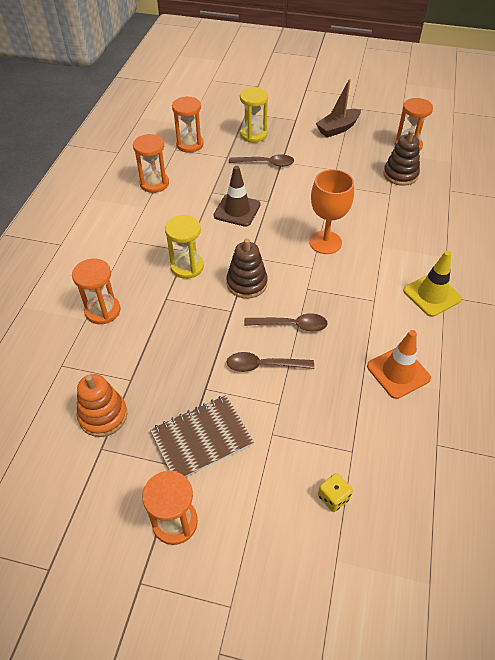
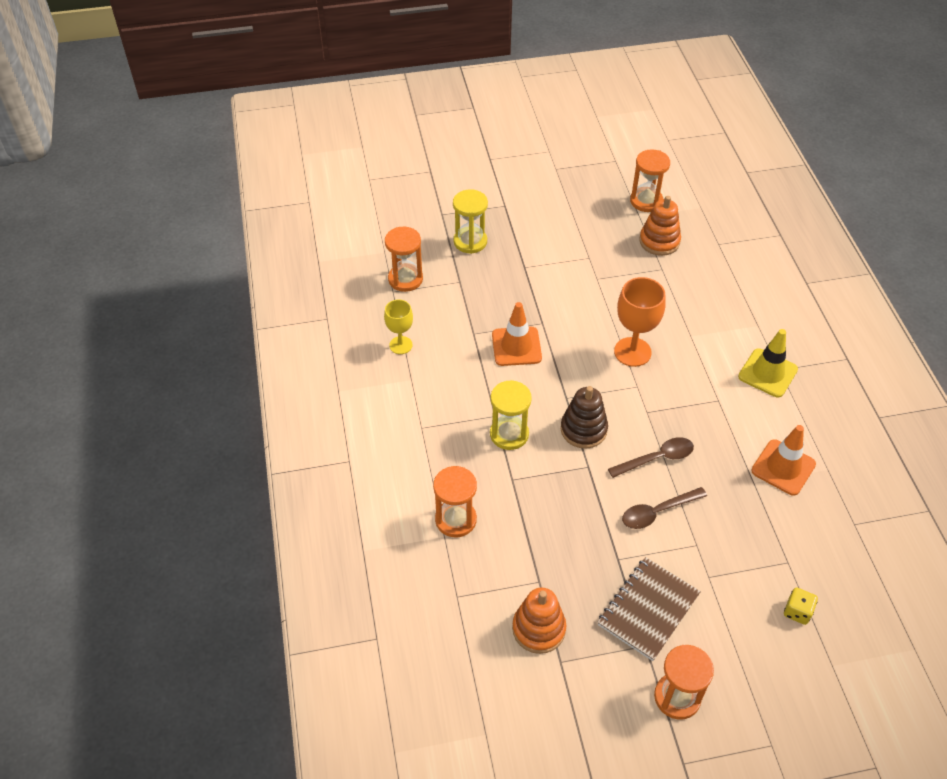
camera: 25 degrees left, 0 degrees up
(154, 183) = (401, 345): orange hourglass -> yellow goblet
(237, 210) = (516, 346): brown traffic cone -> orange traffic cone
(266, 163) = (509, 275): brown spoon -> none
(337, 128) = (558, 203): brown boat -> none
(400, 175) = (659, 241): brown stacking toy -> orange stacking toy

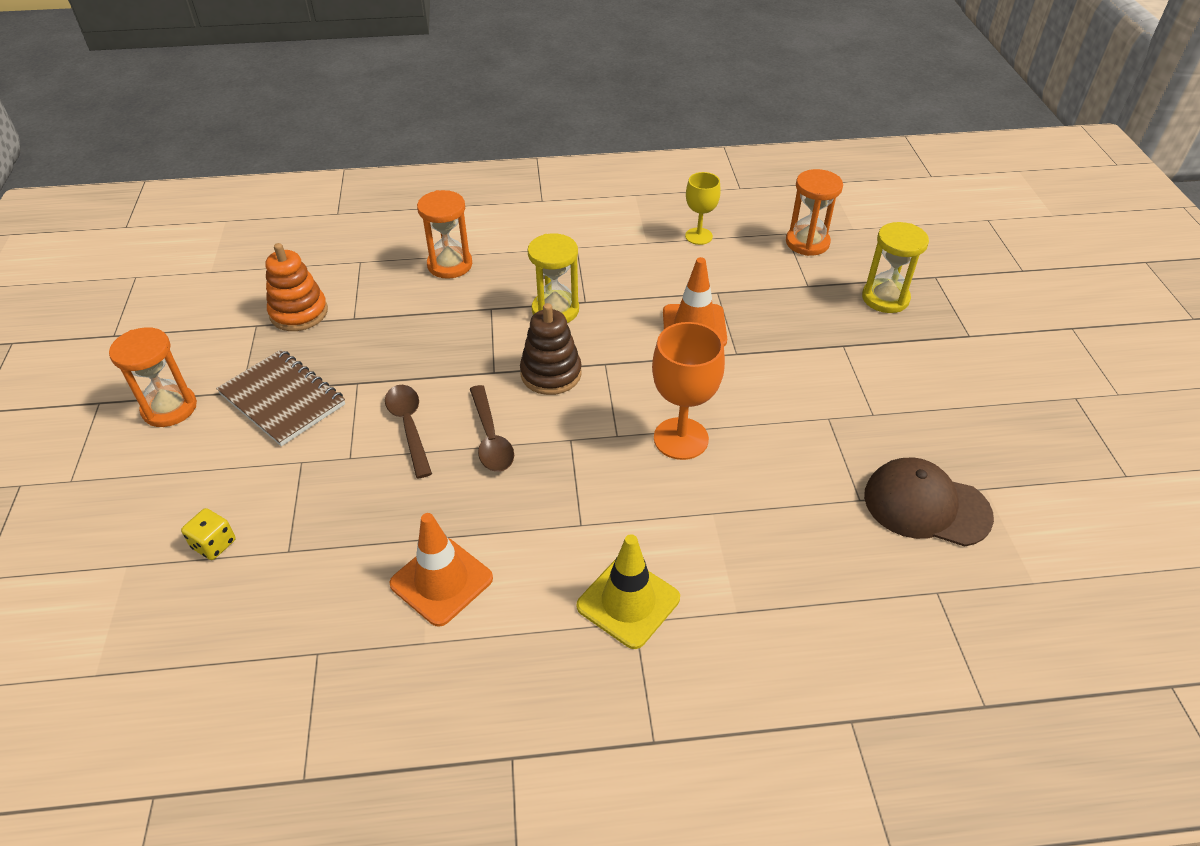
camera: 95 degrees right, 5 degrees down
(646, 201) = (1027, 503): orange hourglass -> none
(659, 241) = (926, 506): orange stacking toy -> brown cap

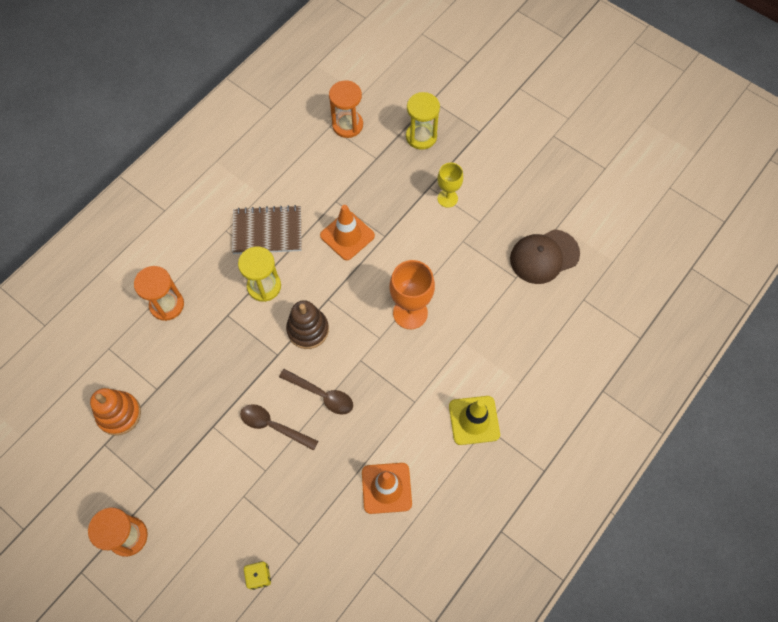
camera: 45 degrees left, 20 degrees up
(282, 399) = (185, 473): brown notebook -> brown notebook (267, 231)
(698, 236) = (285, 166): yellow goblet -> yellow goblet (447, 198)

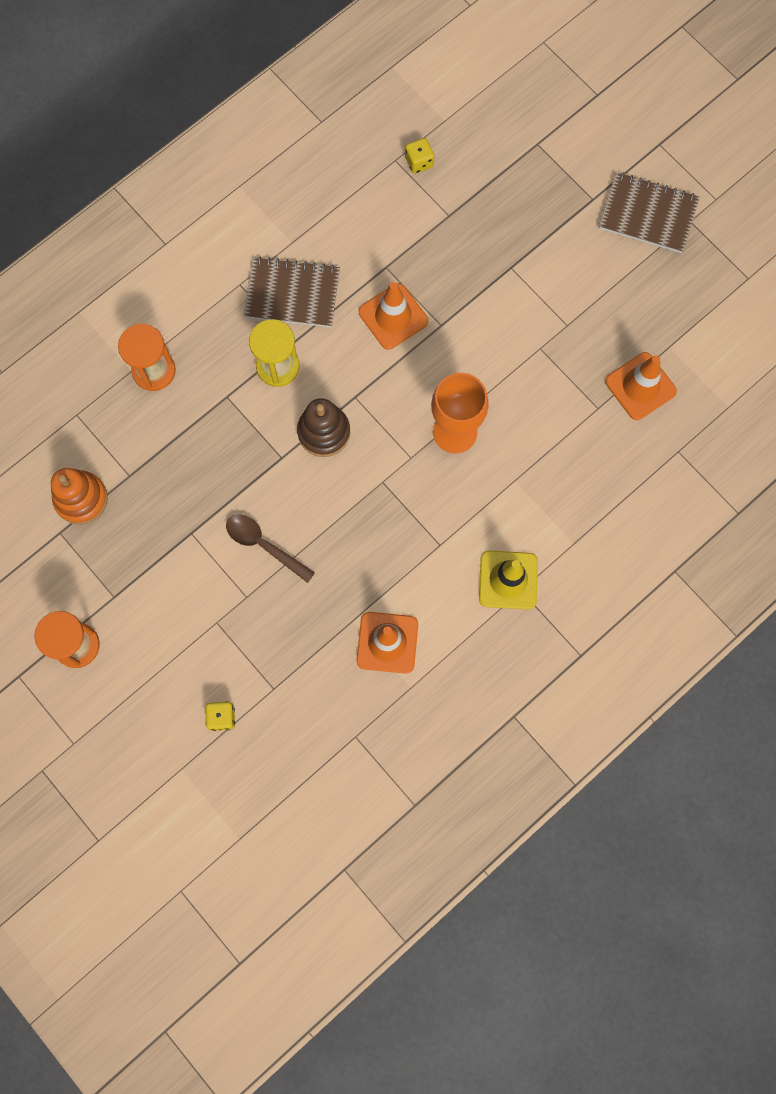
camera: 10 degrees right, 10 degrees up
(322, 395) = (328, 517): brown spoon -> none
(347, 125) = (419, 162): orange hourglass -> yellow dice
(421, 136) = (513, 194): yellow hourglass -> none
(447, 198) = (531, 287): yellow goblet -> none
(522, 136) = (648, 214): none -> brown notebook
(544, 256) = (640, 386): brown cap -> orange traffic cone

